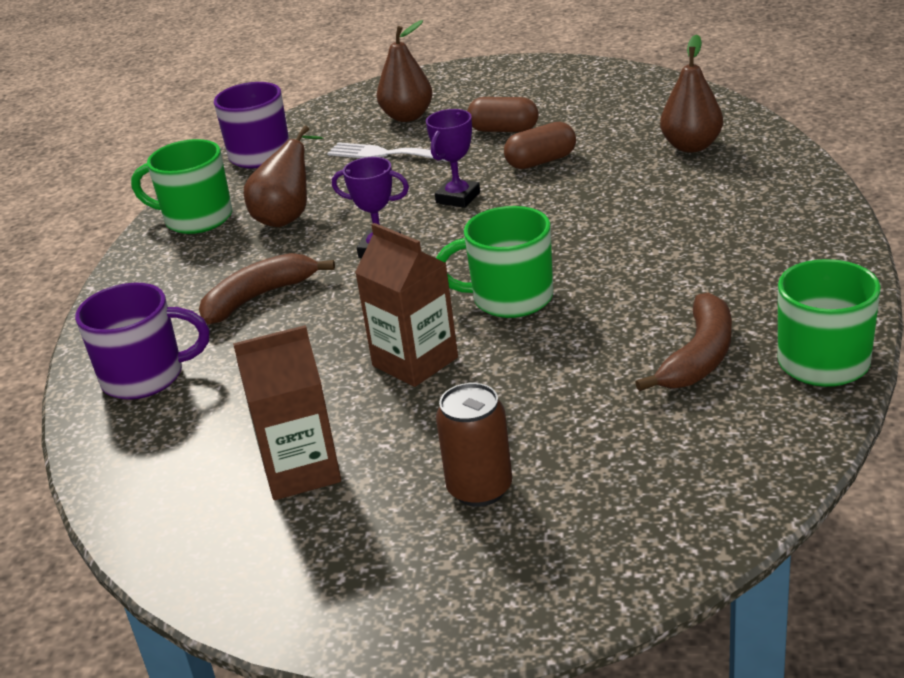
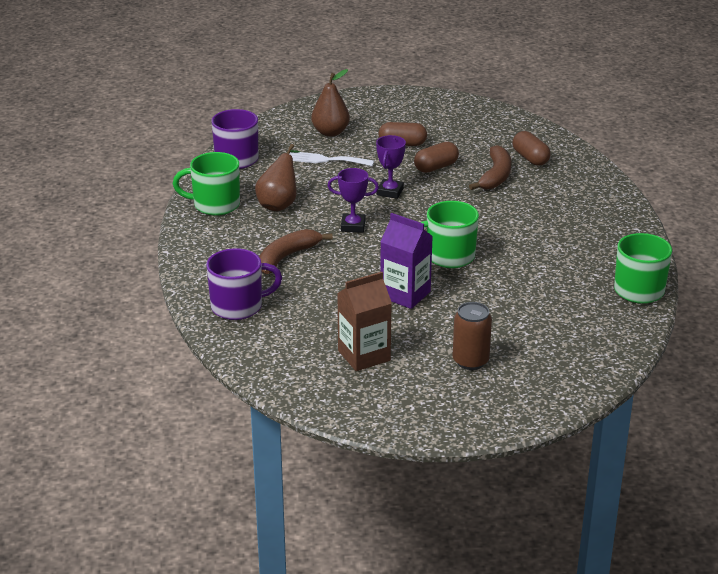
camera: 15 degrees left, 0 degrees up
(415, 362) = (405, 294): brown carton -> purple carton
(691, 146) = (530, 158): brown pear -> brown capsule
(699, 357) = (570, 289): brown banana -> brown banana (495, 176)

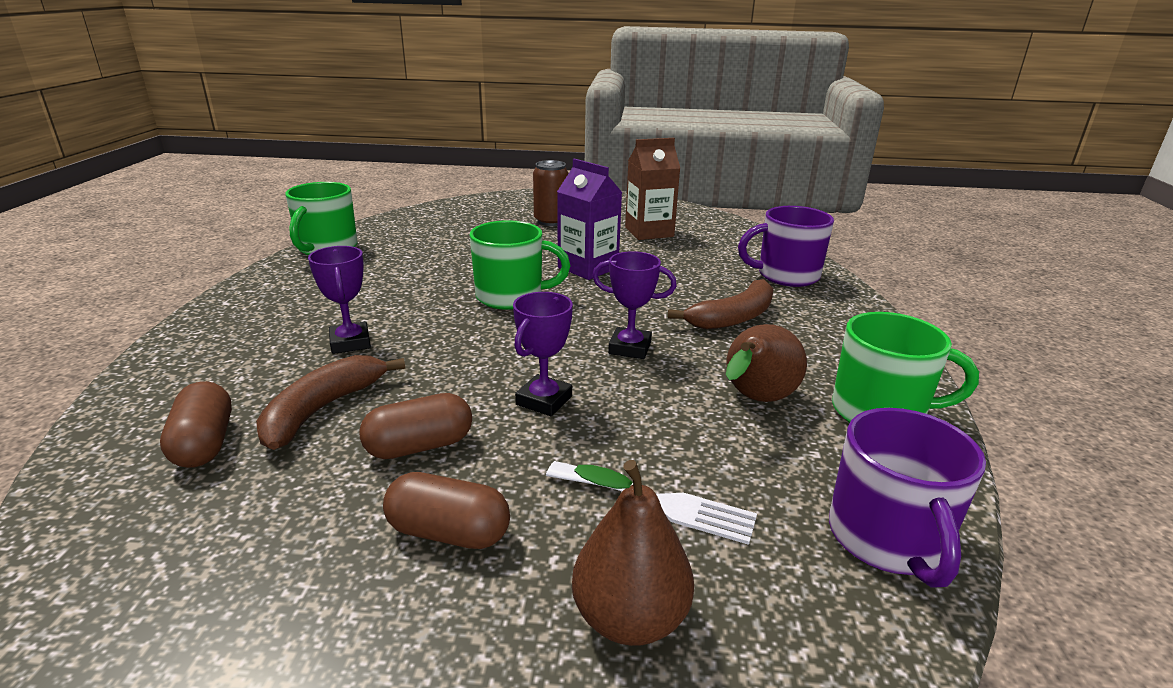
camera: 170 degrees left, 5 degrees down
(521, 210) = (350, 342): none -> purple trophy

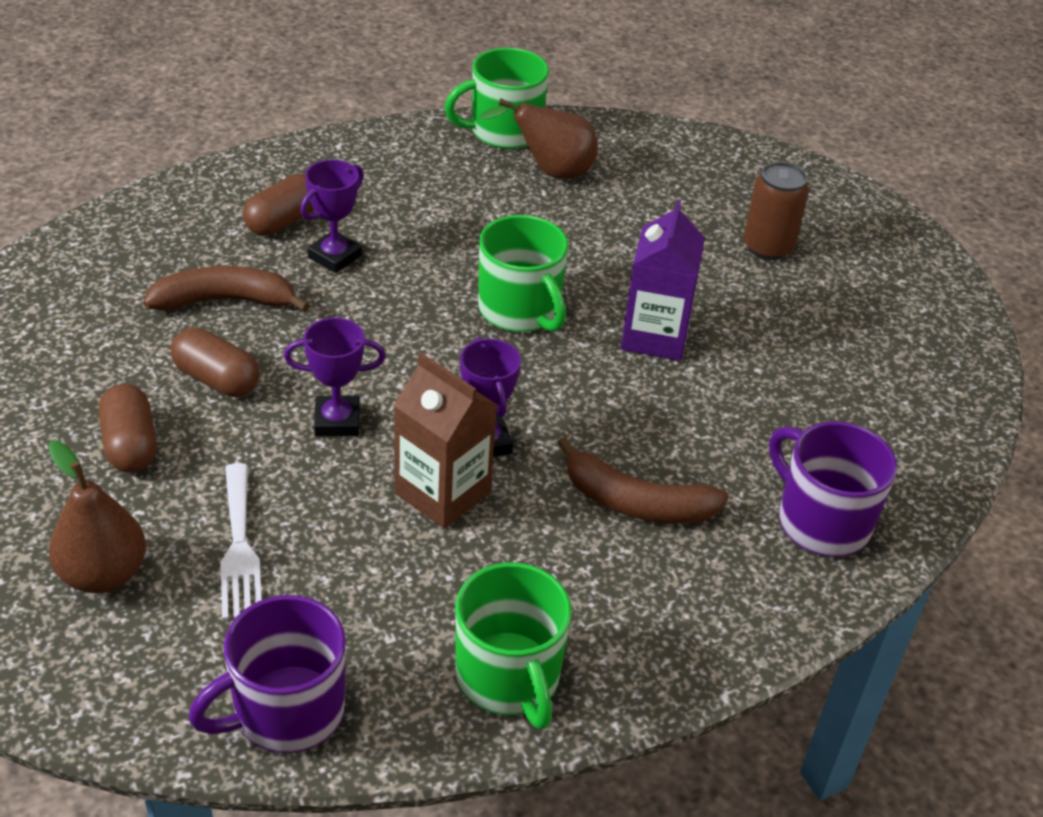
camera: 55 degrees right, 15 degrees up
(204, 444) = (142, 270): brown capsule -> brown capsule (283, 221)
(649, 232) = (833, 346): brown carton -> brown carton (442, 492)
(755, 400) = (455, 569): brown pear -> brown pear (550, 172)

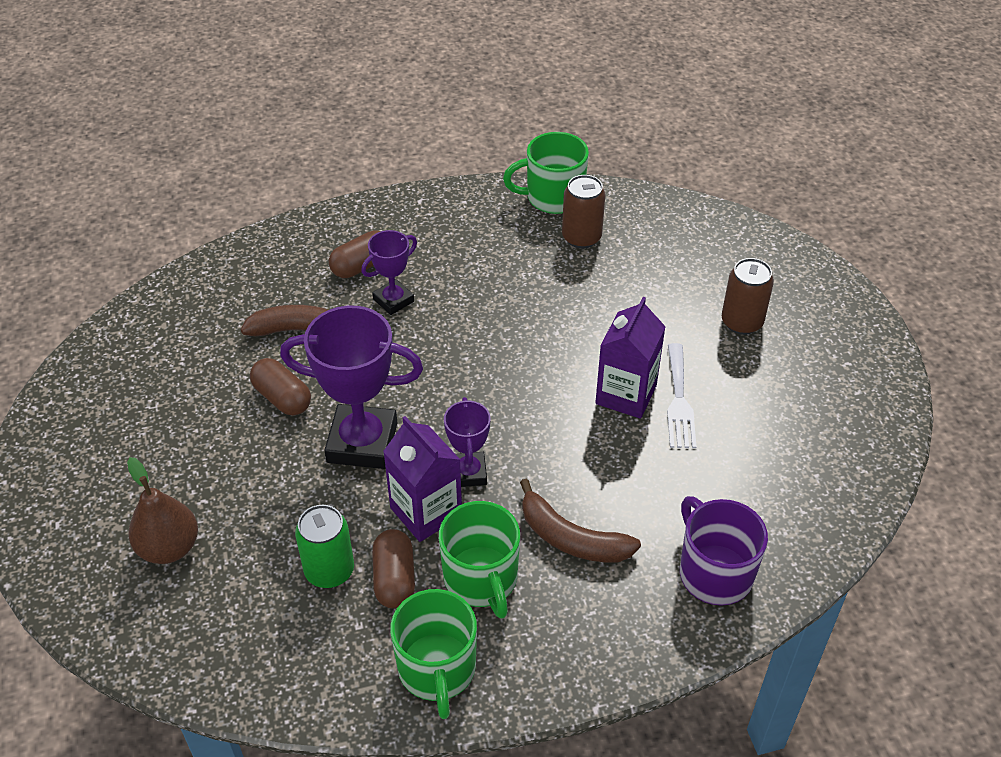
camera: 15 degrees right, 5 degrees up
(130, 445) = (209, 446): brown capsule -> brown capsule (394, 579)
(239, 548) = (268, 539): white fork -> white fork (679, 401)
(286, 711) = (272, 673): purple mug -> none
(333, 576) = (329, 570): none -> green can
(337, 421) = (362, 442): purple trophy -> purple trophy, size x1.83
(442, 492) = (426, 512): brown carton -> purple carton
(520, 310) = (524, 361): green mug -> green mug (481, 579)
(550, 172) = (581, 237): brown pear -> brown can

